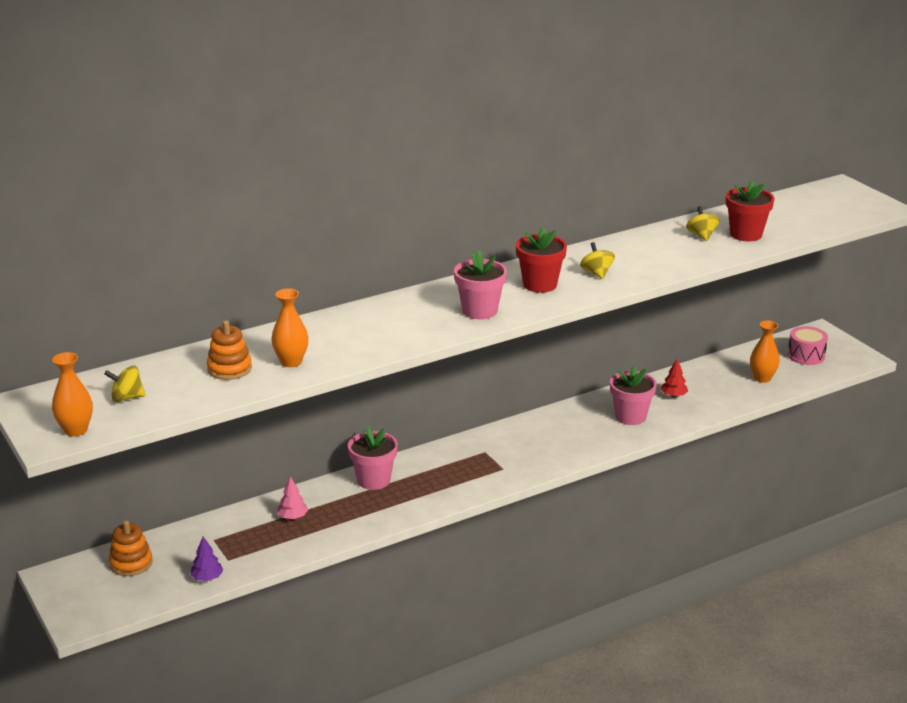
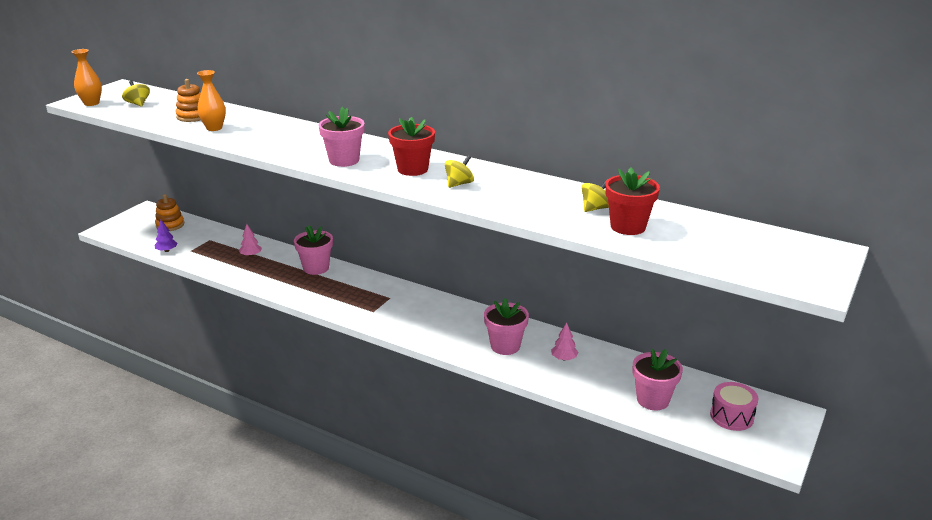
camera: 60 degrees right, 0 degrees up
(673, 395) = (564, 358): red tree -> pink tree
(762, 378) = (653, 400): orange vase -> pink flower pot

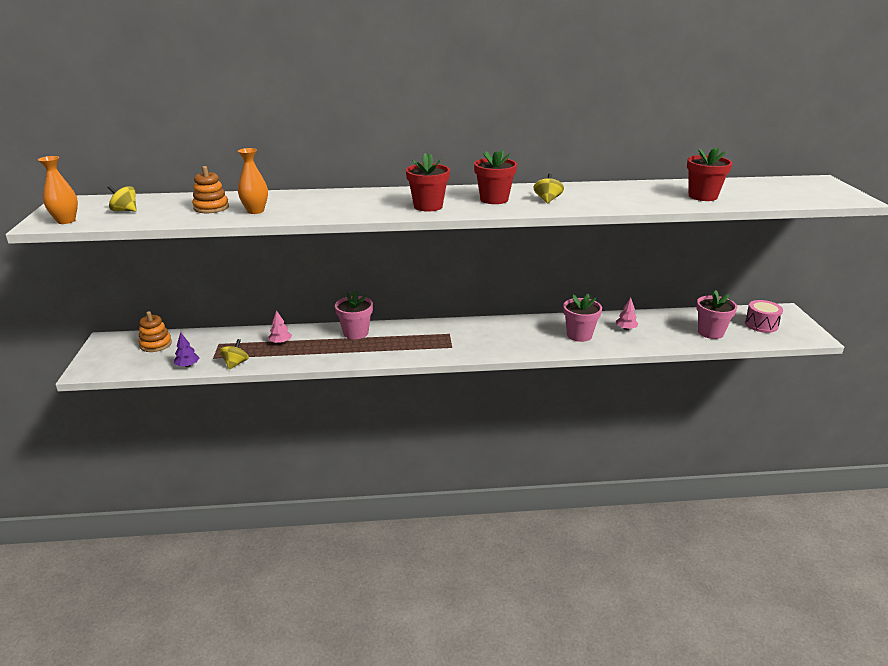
camera: 35 degrees left, 0 degrees up
(344, 160) = (428, 206): pink flower pot -> red flower pot
(595, 208) = (662, 192): yellow spinning top -> yellow spinning top (236, 364)

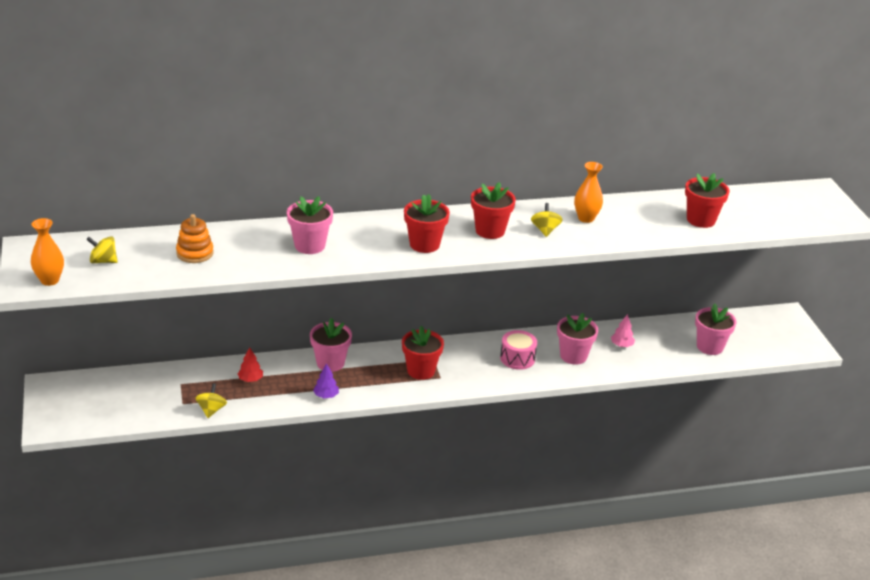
camera: 10 degrees left, 5 degrees up
(156, 344) = (109, 388): orange stacking toy -> none
(187, 365) = (159, 415): purple tree -> purple tree (326, 396)
(255, 211) = (245, 258): orange vase -> orange vase (586, 218)
(280, 342) = (250, 379): pink tree -> red tree
(319, 205) = (309, 245): none -> pink flower pot
(435, 341) = (421, 371): none -> red flower pot
(761, 325) = (762, 334): pink drum -> pink drum (517, 358)

